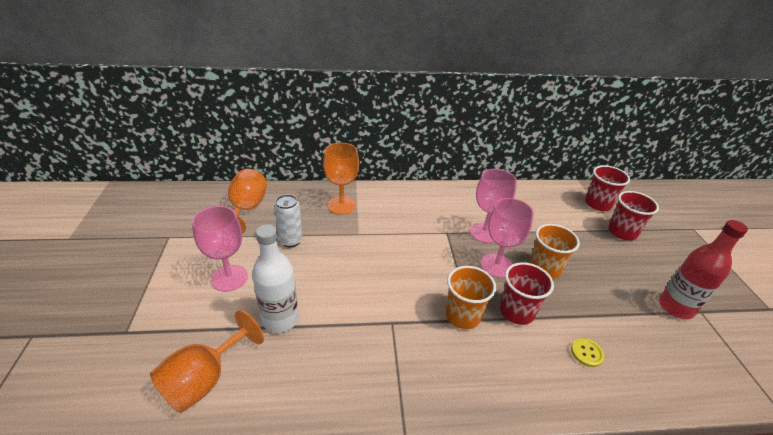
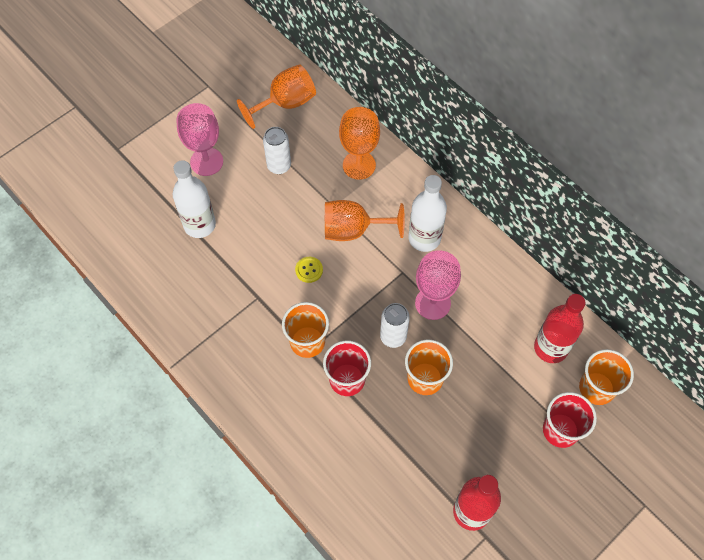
camera: 55 degrees right, 25 degrees up
(205, 379) = (123, 223): orange goblet -> orange goblet (353, 230)
(430, 209) = (424, 238): none -> white bottle
(496, 265) = (393, 337): pink goblet -> white can
(557, 205) = (550, 348): none -> red bottle
(586, 353) = (344, 451): yellow button -> yellow button (309, 270)
(597, 204) = (596, 388): red cup -> orange cup

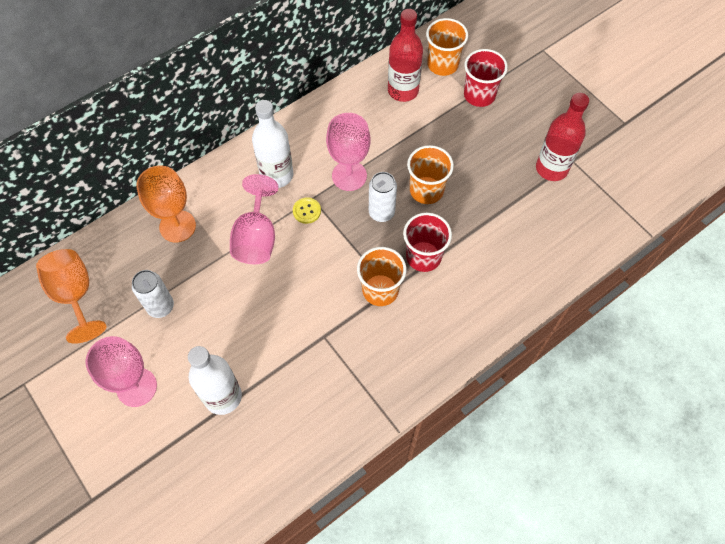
camera: 85 degrees left, 0 degrees up
(309, 270) = (298, 283): yellow button -> yellow button (307, 211)
(353, 230) = (256, 238): orange goblet -> pink goblet

